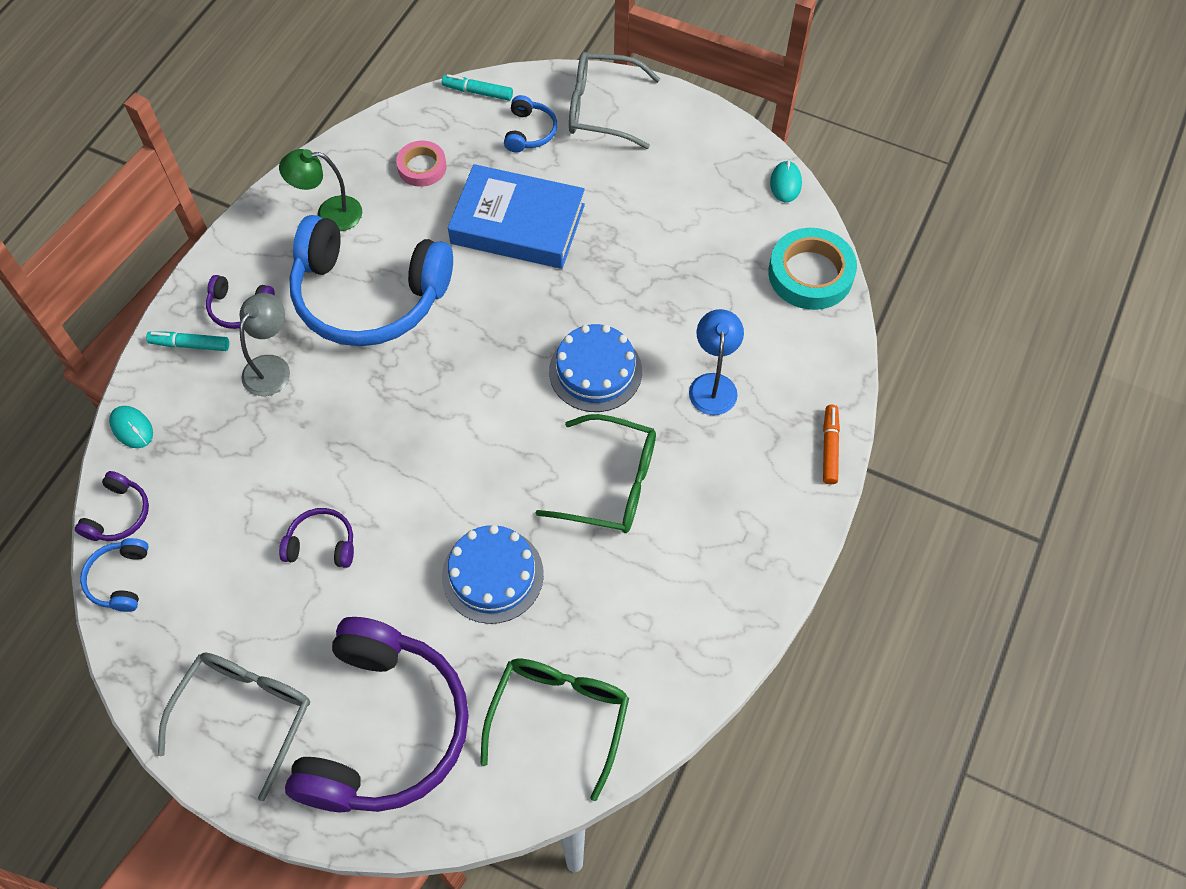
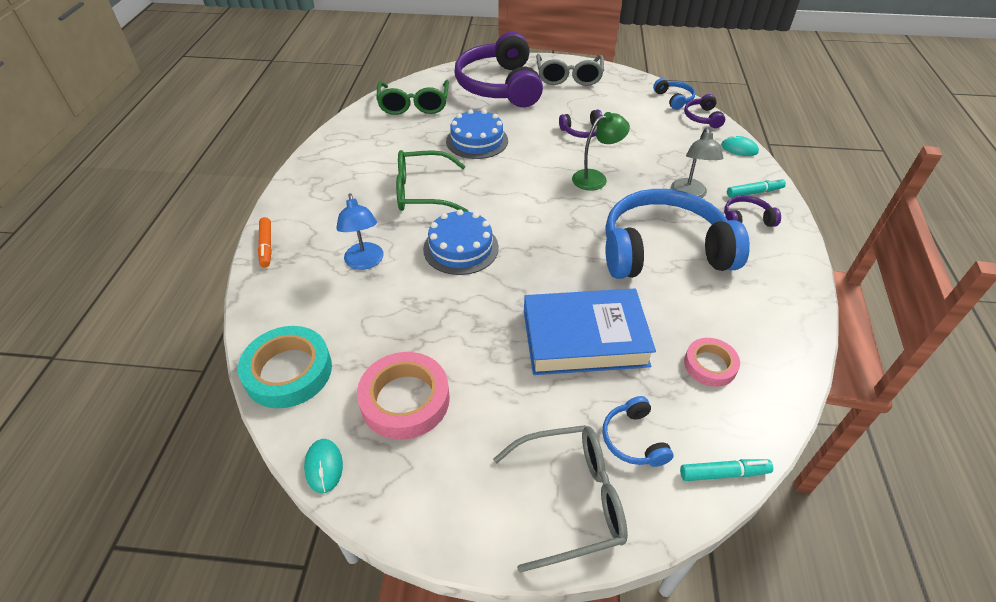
camera: 160 degrees right, 15 degrees down
(329, 214) = (749, 299): green lamp -> green lamp (596, 178)
(707, 216) = (405, 400): none -> pink tape

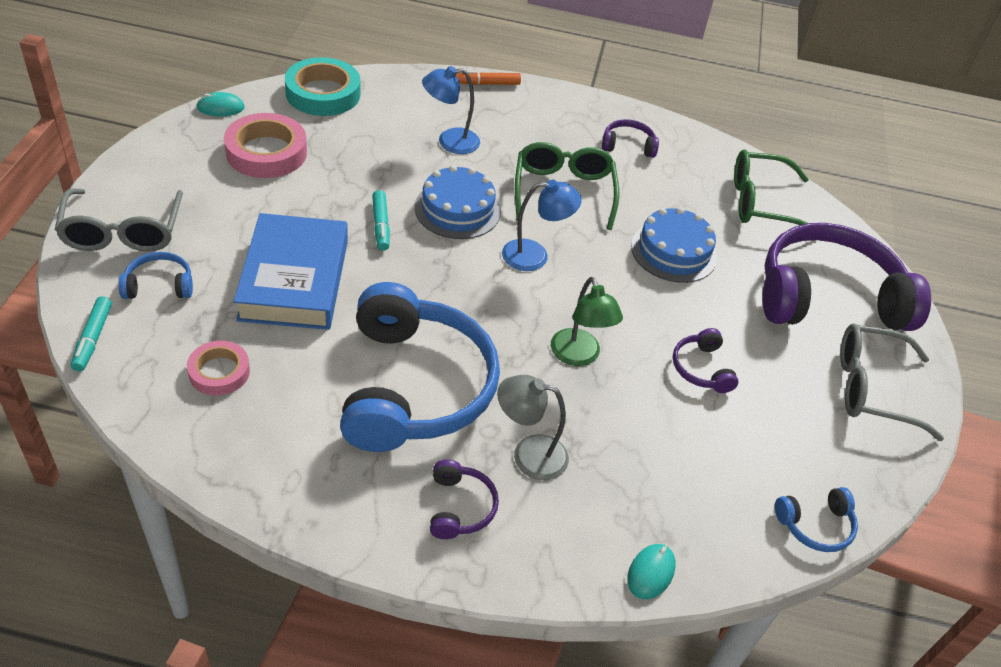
camera: 90 degrees right, 0 degrees up
(504, 202) = (535, 256): none -> blue lamp
(702, 117) = (752, 550): purple headphones -> purple headphones (628, 146)
(754, 192) = (524, 545): turquoise marker -> turquoise marker (381, 225)

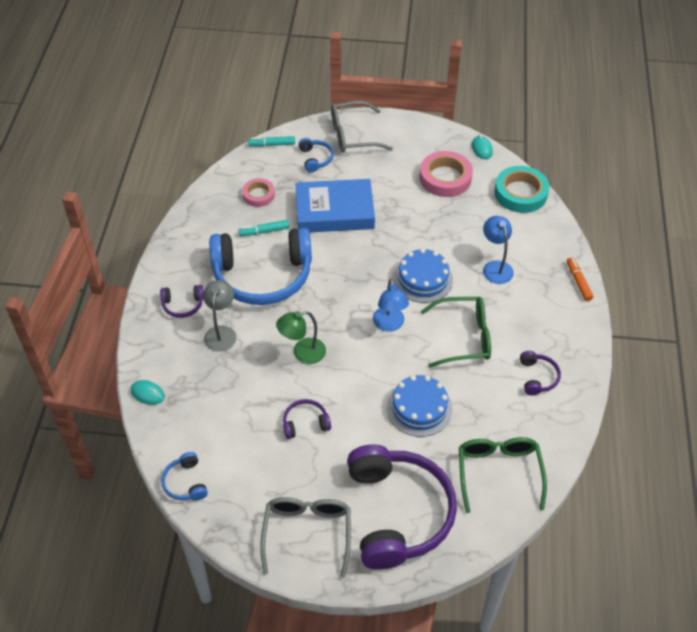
camera: 90 degrees right, 5 degrees up
(381, 225) = (394, 242): turquoise marker -> turquoise marker (264, 231)

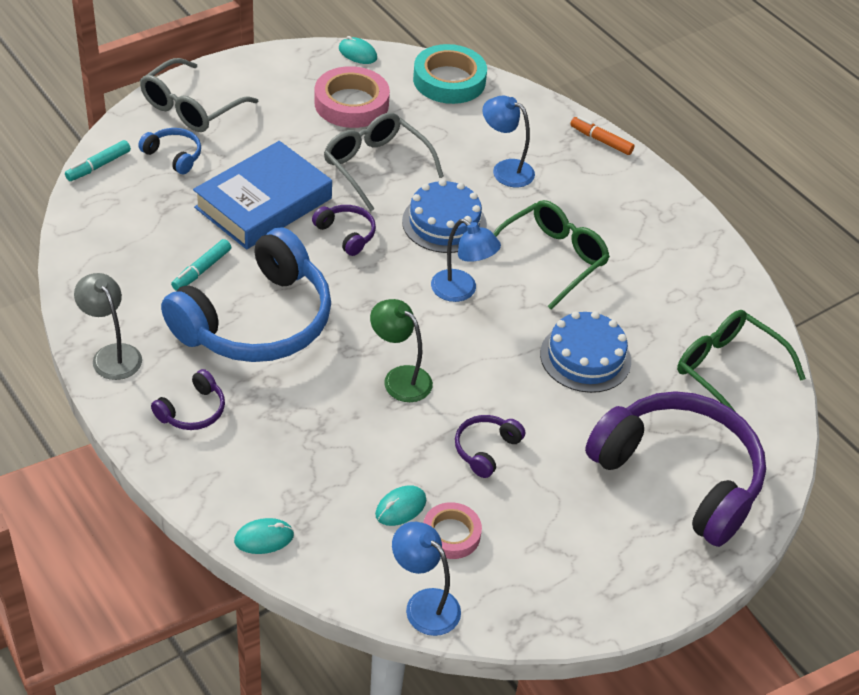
camera: 45 degrees left, 5 degrees down
(185, 482) = (424, 604): blue headphones -> blue lamp
(221, 332) = (278, 413): grey lamp -> grey lamp (112, 354)
(228, 424) = (400, 507): none -> turquoise mouse
(258, 195) = (147, 232): pink tape -> pink tape (451, 534)
(302, 353) = (400, 378): green lamp -> green lamp turned 105 degrees clockwise
(307, 533) = (614, 560): grey glasses -> grey glasses (375, 166)
(537, 377) = (663, 256): purple headphones -> purple headphones (346, 234)

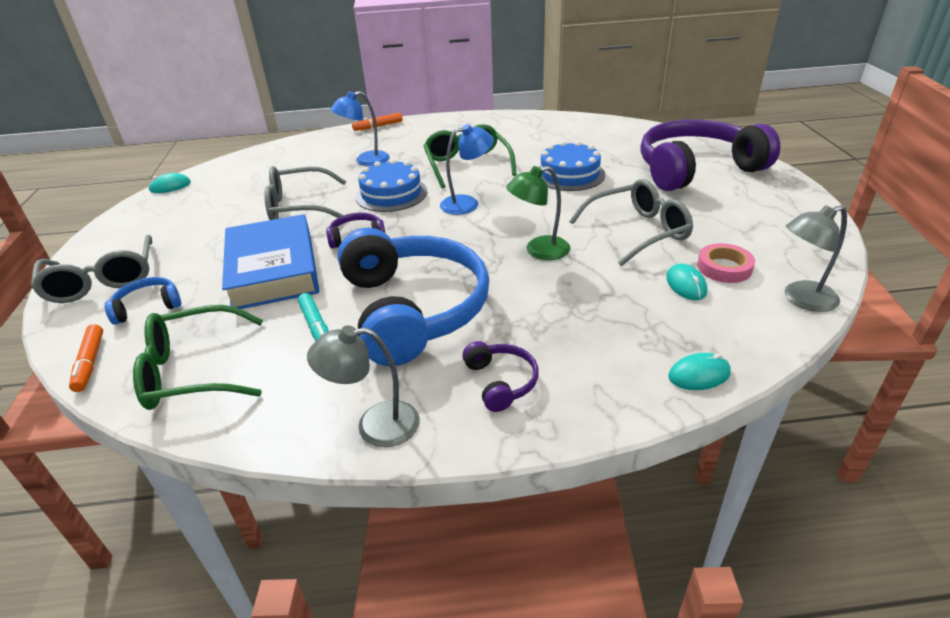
camera: 55 degrees left, 10 degrees down
(98, 166) = (90, 363): turquoise marker -> orange marker
(264, 538) = (699, 375): turquoise mouse -> turquoise mouse turned 60 degrees clockwise
(351, 103) = (218, 201): pink tape -> none
(424, 604) = (801, 299): blue lamp -> grey lamp
(449, 80) = (253, 160): turquoise tape -> none
(485, 449) = (638, 231): purple headphones -> grey glasses
(727, 371) = (611, 136): green glasses -> green glasses (193, 371)

